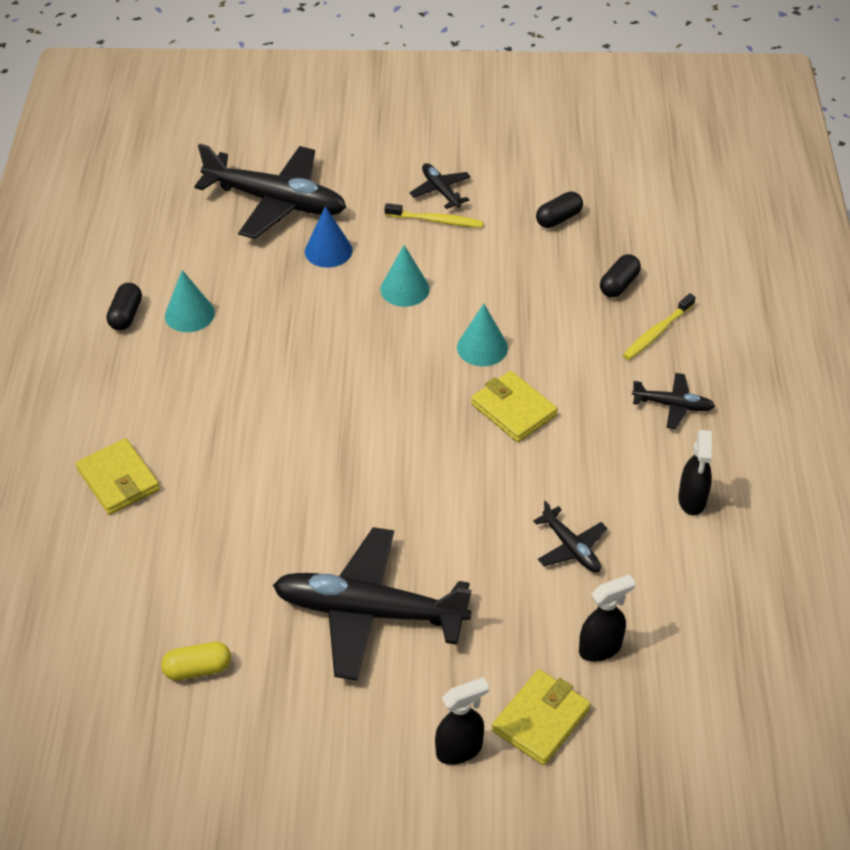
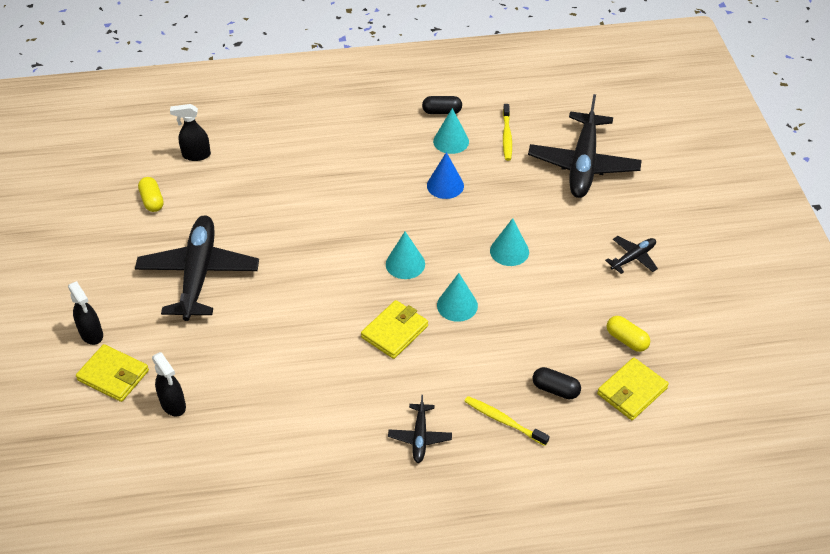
camera: 80 degrees right, 0 degrees up
(118, 480) = (296, 138): yellow wallet -> yellow wallet (632, 391)
(328, 251) = (538, 201): blue cone -> blue cone (445, 185)
(403, 387) = (405, 264): none -> turquoise cone
(436, 221) = (595, 260): yellow toothbrush -> yellow toothbrush (506, 136)
(558, 219) = (626, 340): black capsule -> yellow capsule
(571, 547) = (263, 379): black plane -> none
(692, 500) = (318, 455): black spray bottle -> black spray bottle (196, 155)

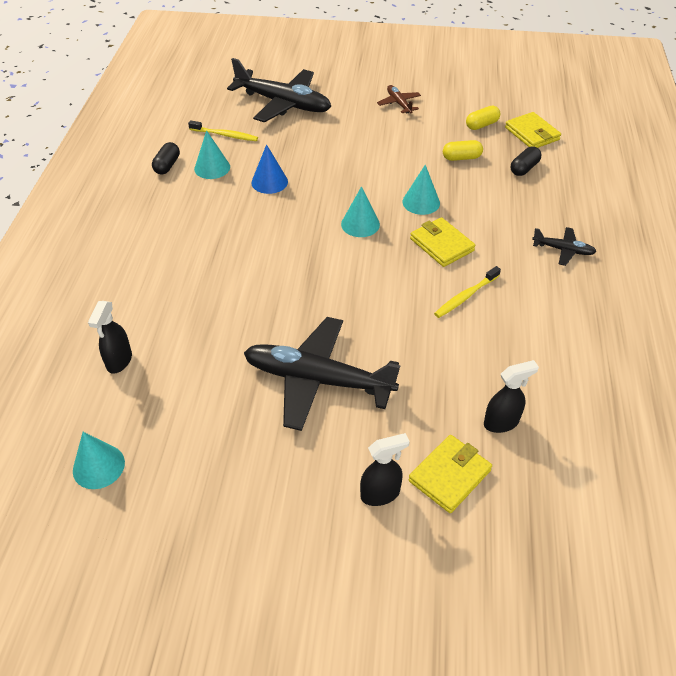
camera: 75 degrees left, 0 degrees up
(152, 201) = (177, 412): yellow capsule -> yellow capsule (461, 158)
(503, 421) = (551, 201): yellow toothbrush -> yellow toothbrush (465, 296)
(509, 251) = (368, 161): turquoise cone -> turquoise cone (98, 466)
(633, 258) = (399, 104): black plane -> brown plane

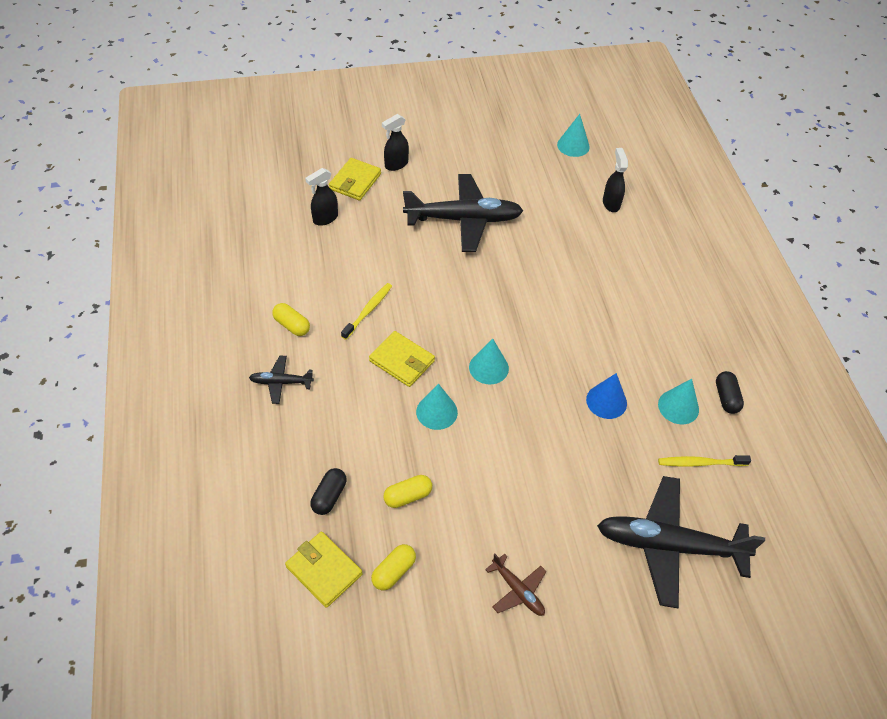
camera: 160 degrees right, 5 degrees up
(551, 298) = (292, 325): none -> yellow capsule

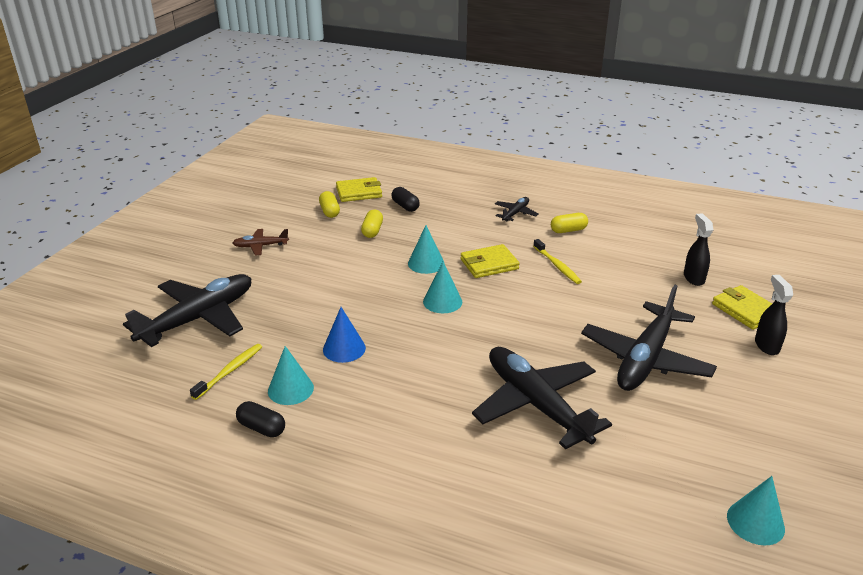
camera: 125 degrees right, 20 degrees down
(563, 259) = (536, 404): none -> black plane
(611, 203) = (607, 497): black spray bottle -> none

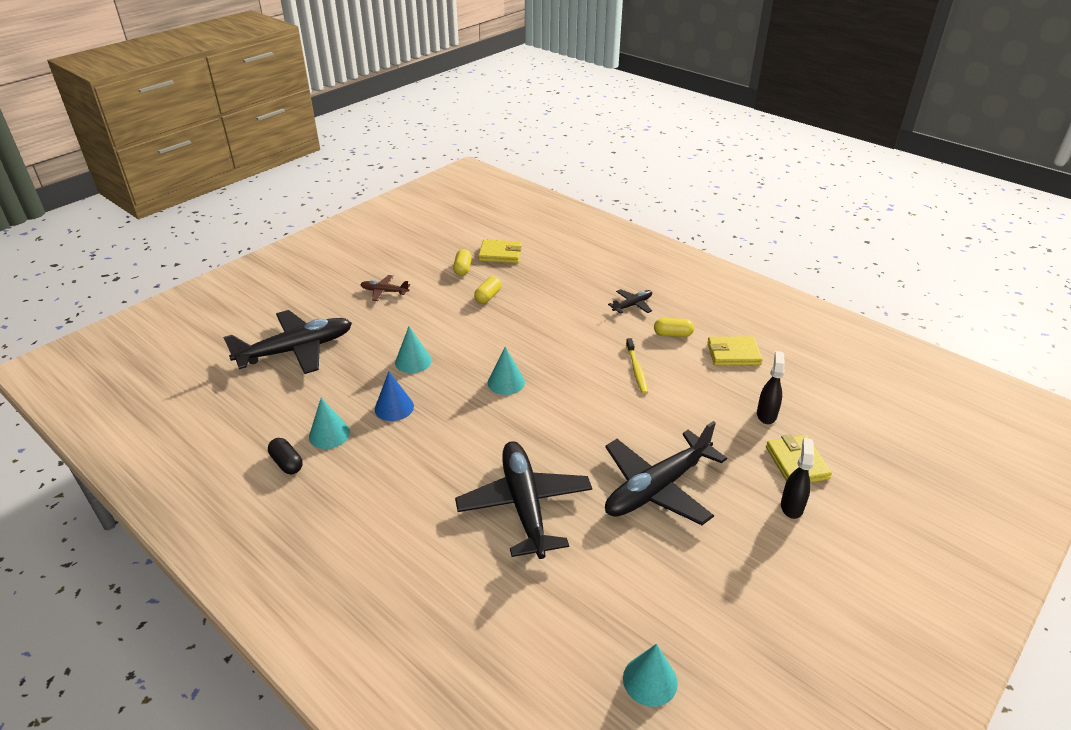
camera: 20 degrees right, 5 degrees up
(230, 371) = (292, 405): yellow toothbrush -> none
(405, 206) = (533, 277): black capsule -> none
(426, 263) = (515, 340): turquoise cone -> turquoise cone (413, 361)
(489, 264) = (572, 354): yellow wallet -> yellow wallet (733, 354)

